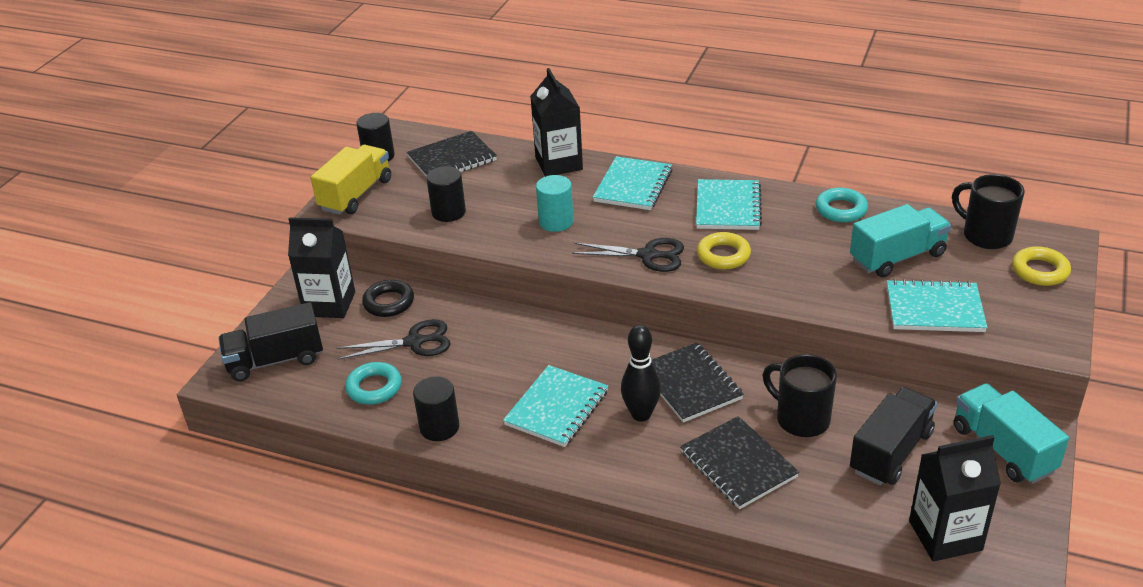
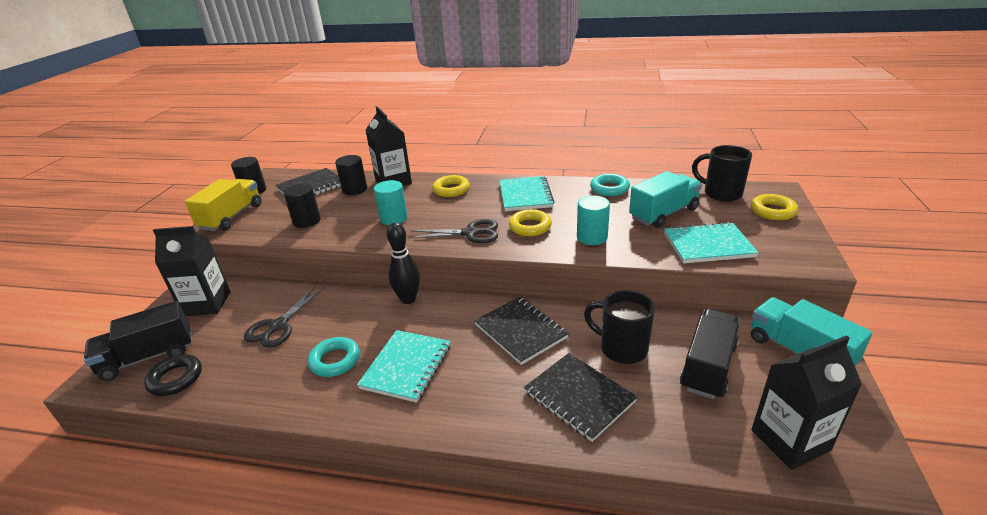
camera: 10 degrees left, 5 degrees down
(374, 387) = (238, 370): turquoise ring -> turquoise ring (335, 360)
(389, 303) = (258, 297): black ring -> black ring (176, 379)
(414, 342) = (278, 326): black scissors -> black scissors turned 135 degrees clockwise
(439, 427) = (297, 399): black cylinder -> black cylinder (354, 190)
(633, 186) = (451, 190): turquoise notebook -> yellow ring
(641, 414) = (483, 362): black bowling pin -> black bowling pin (408, 299)
(796, 280) = (592, 237): none -> turquoise cylinder

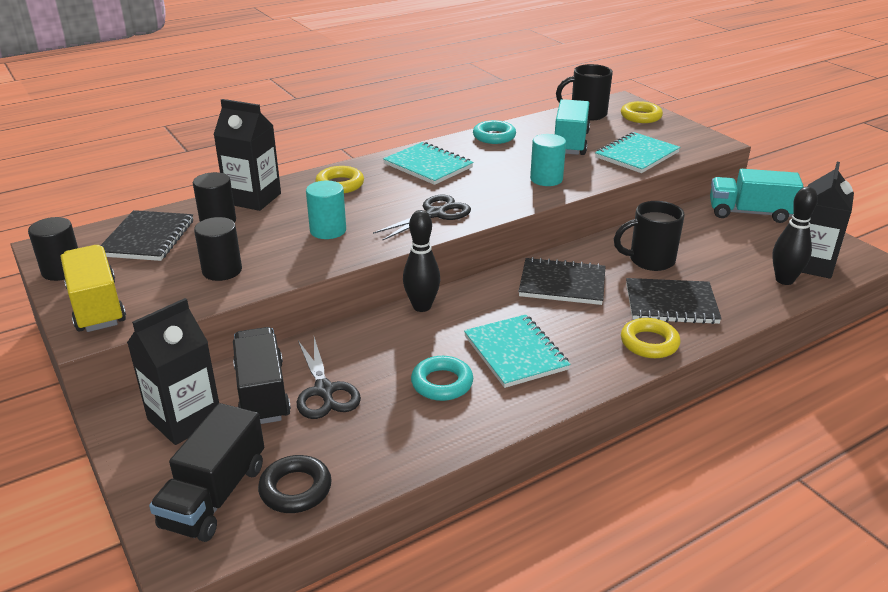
camera: 45 degrees left, 0 degrees up
(530, 227) = (480, 189): yellow ring -> yellow ring (649, 343)
(708, 367) = (716, 246): black truck -> black truck (262, 393)
(730, 440) = (784, 280): none -> black bowling pin

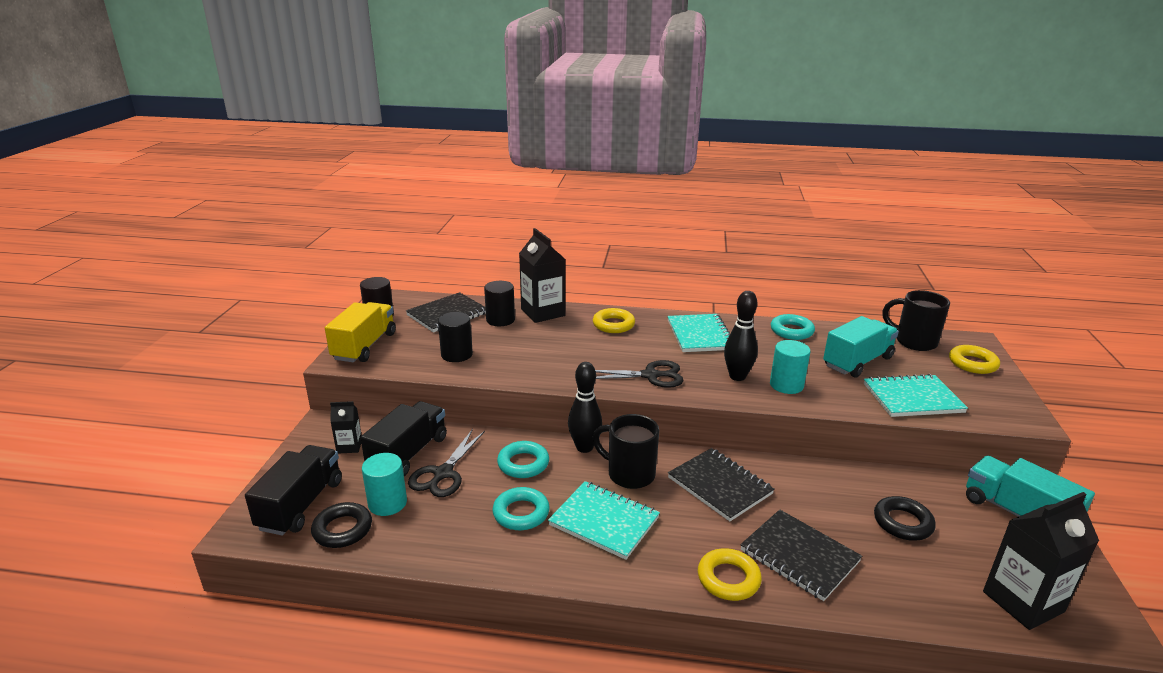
camera: 40 degrees right, 5 degrees down
(184, 419) = (349, 446): black carton -> black carton, size x0.52
(214, 496) = (301, 505): black truck -> black truck turned 135 degrees clockwise
(328, 230) = (558, 355): turquoise cylinder -> turquoise cylinder (387, 503)
(387, 345) = (523, 464): none -> turquoise ring
(515, 353) = (604, 521): turquoise notebook -> turquoise notebook turned 75 degrees counterclockwise
(650, 260) = (833, 506): black mug -> black mug (629, 474)
(700, 250) = (902, 523): none -> black ring
(784, 280) = (963, 600): black bowling pin -> black bowling pin (737, 376)

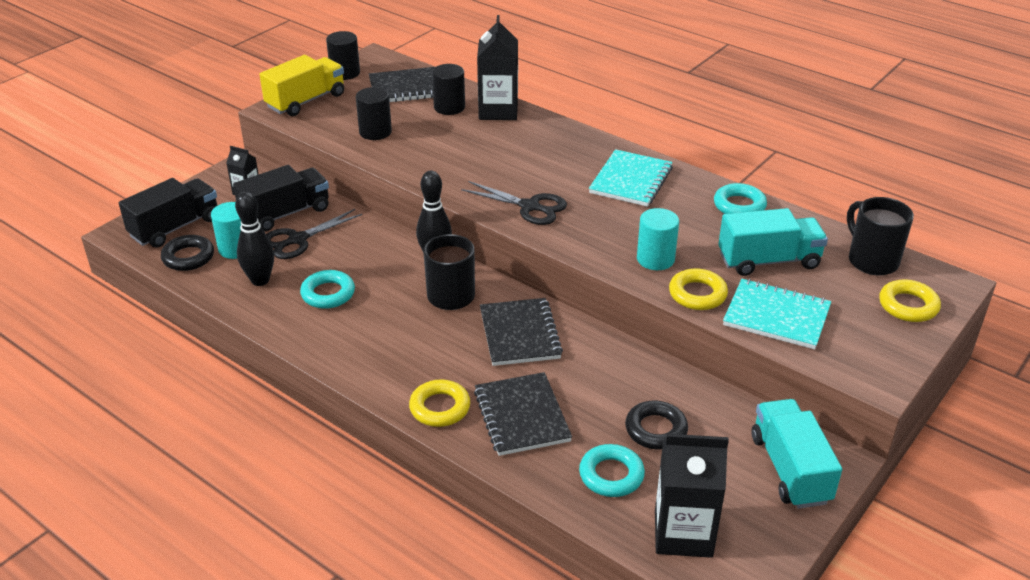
camera: 30 degrees right, 10 degrees up
(523, 464) = (369, 254): turquoise ring -> turquoise ring (611, 475)
(604, 521) = (387, 325): turquoise notebook -> none
(613, 325) = (554, 143): yellow ring -> yellow ring (697, 294)
(737, 376) = (615, 234): black bowling pin -> black bowling pin (260, 280)

